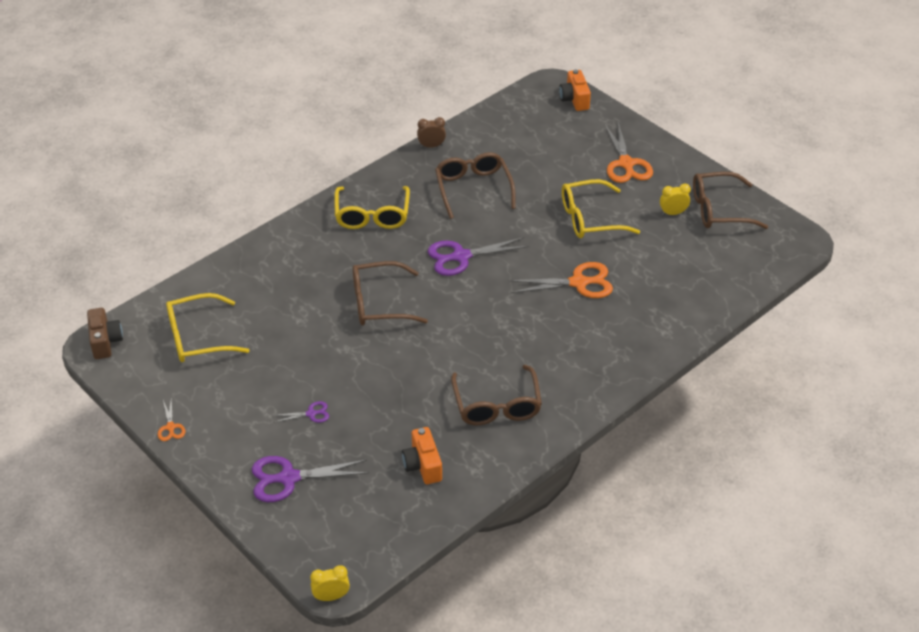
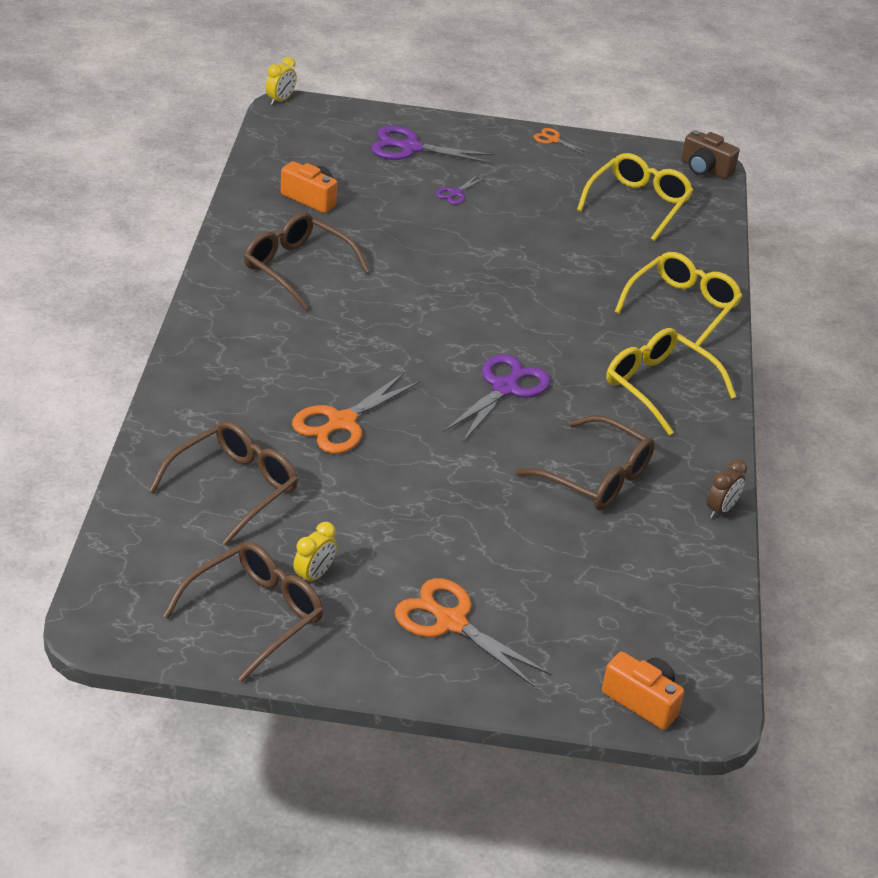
camera: 135 degrees right, 5 degrees down
(289, 478) = (410, 148): purple scissors -> purple scissors turned 120 degrees counterclockwise
(379, 303) = (523, 303): brown glasses -> brown glasses (234, 488)
(590, 218) = (413, 511): yellow glasses -> yellow glasses (682, 307)

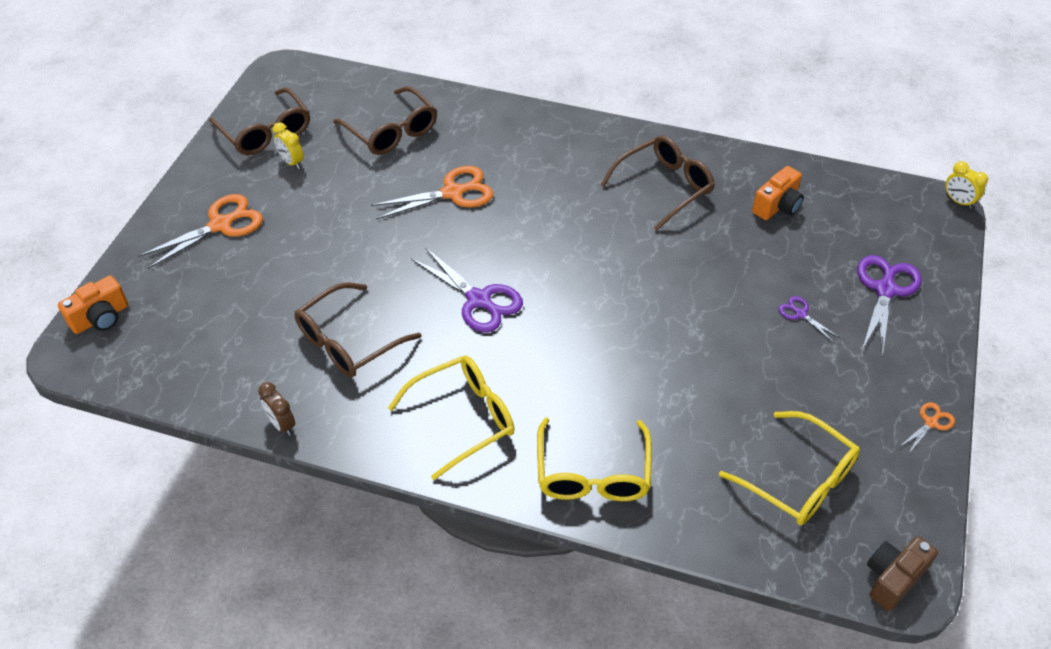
camera: 105 degrees right, 10 degrees up
(342, 422) = (452, 193): orange scissors -> orange scissors turned 105 degrees clockwise
(682, 307) = (593, 473): yellow glasses -> yellow glasses turned 45 degrees clockwise

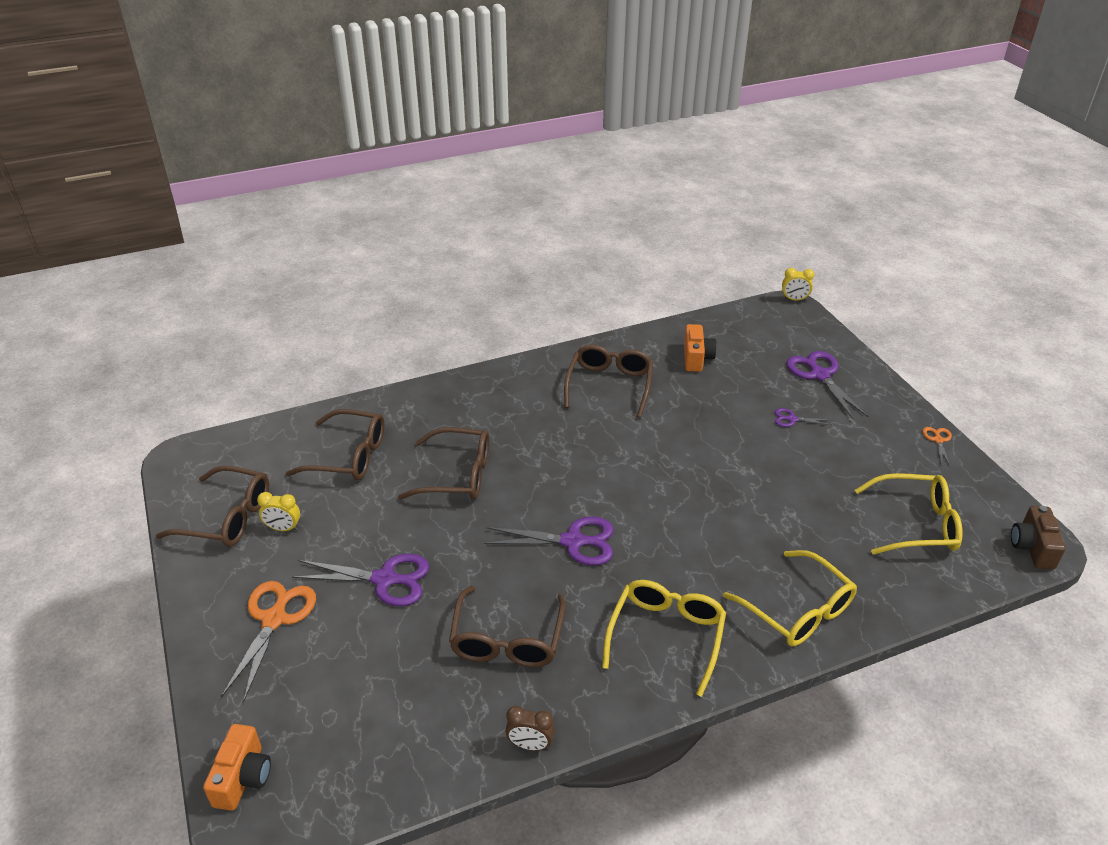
camera: 40 degrees left, 10 degrees down
(316, 242) = (384, 579): none -> purple scissors
(452, 193) = (457, 475): orange scissors -> brown glasses

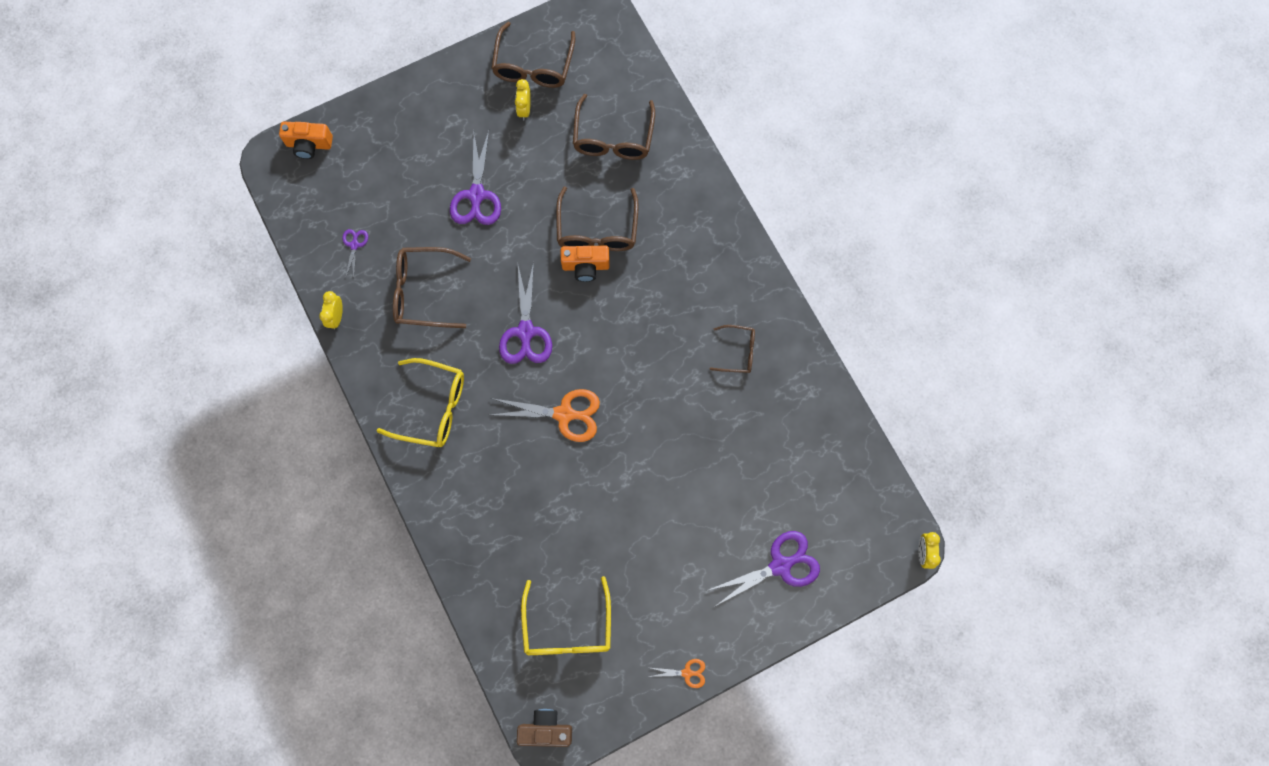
camera: 85 degrees right, 35 degrees up
(274, 619) = (434, 128): orange scissors -> orange scissors (564, 414)
(530, 745) = (336, 317): brown clock -> yellow clock
(609, 385) = (738, 352): brown glasses -> brown glasses, size x0.58
(696, 358) = (794, 438): orange camera -> orange camera (585, 266)
(792, 419) = (704, 529): purple scissors -> purple scissors (354, 245)
(797, 610) = (463, 511): yellow glasses -> none

